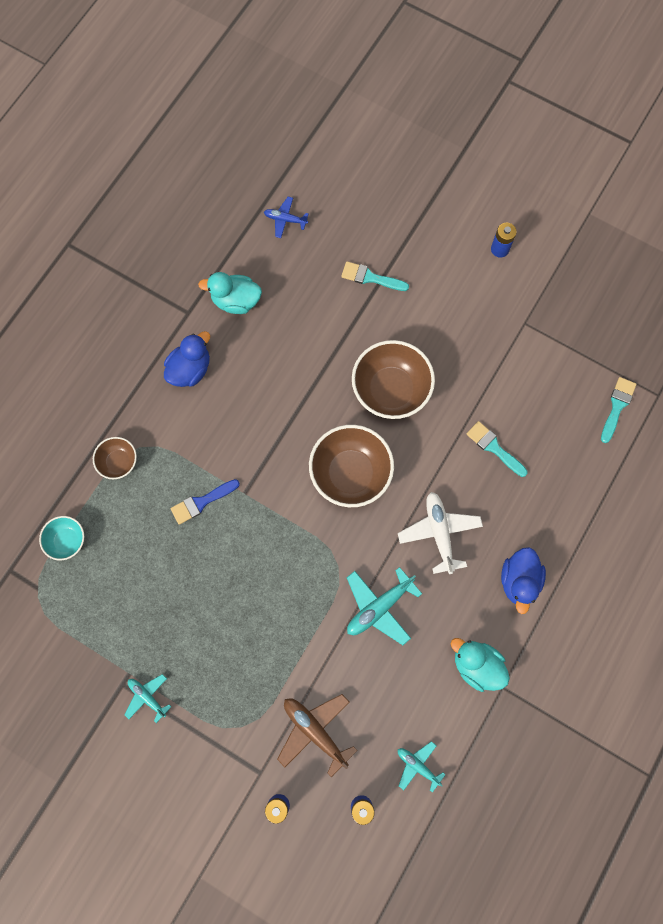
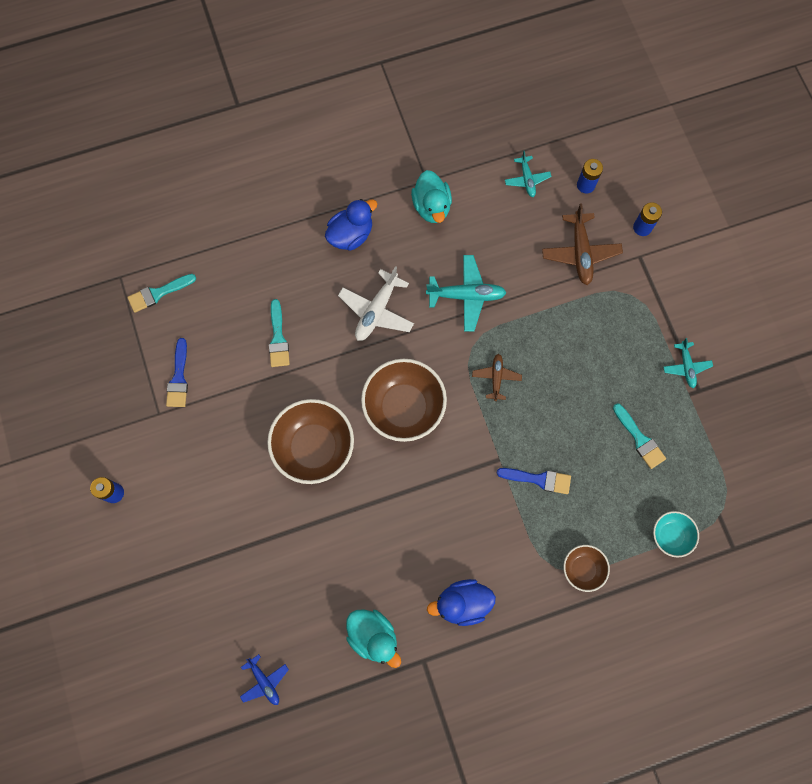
camera: 140 degrees left, 0 degrees up
(298, 556) = (496, 378): none -> brown plane
(370, 277) = (242, 559): turquoise brush -> turquoise brush (639, 439)
(536, 358) = (179, 378): none -> blue brush

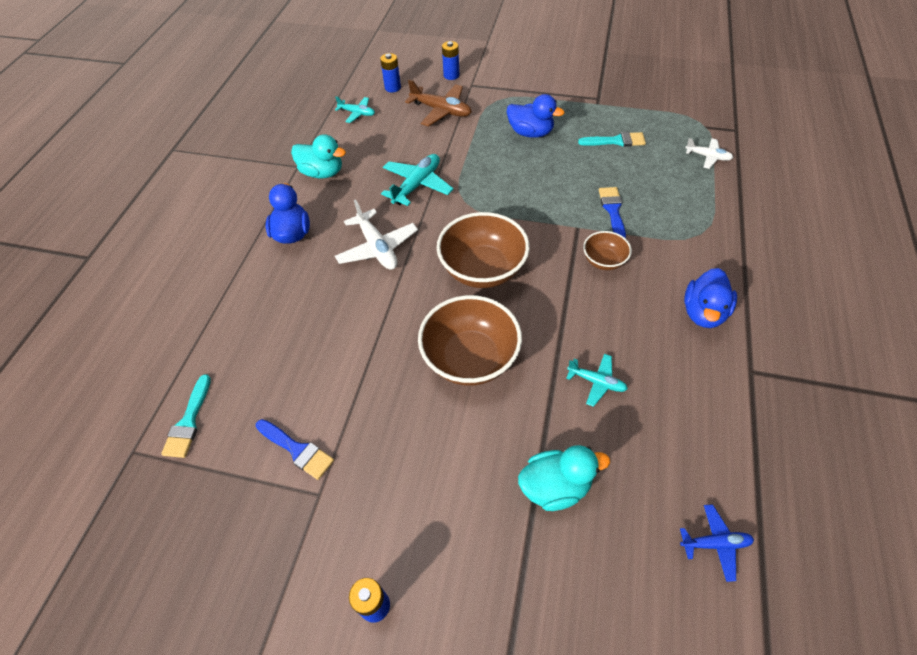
camera: 55 degrees left, 20 degrees down
(278, 338) = (336, 334): turquoise brush -> none
(373, 636) = (705, 403): turquoise duck -> turquoise duck (555, 486)
(496, 378) = (503, 198): brown plane -> none
(538, 479) = (612, 210): blue brush -> blue brush turned 45 degrees counterclockwise
(582, 569) = (710, 217): brown bowl -> brown bowl (604, 261)
(600, 353) = (530, 133): none -> blue duck
(670, 535) = (707, 157): turquoise bowl -> white plane
(686, 367) = (575, 97): turquoise plane -> turquoise plane (596, 382)

